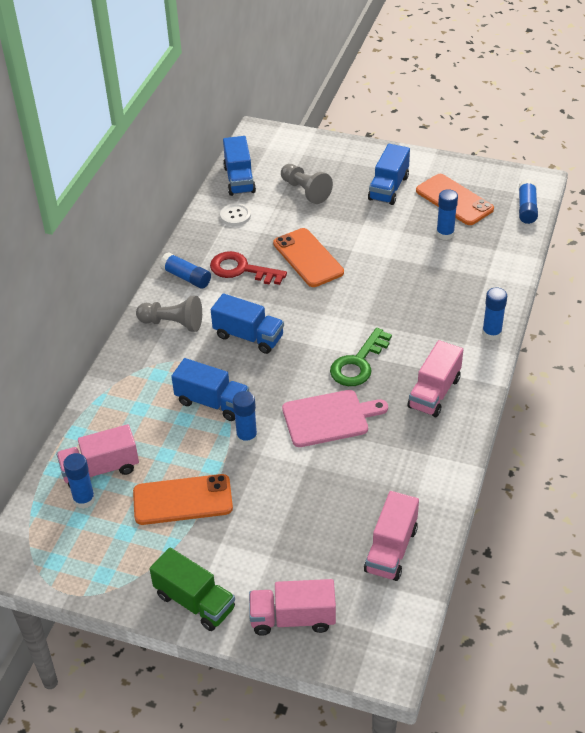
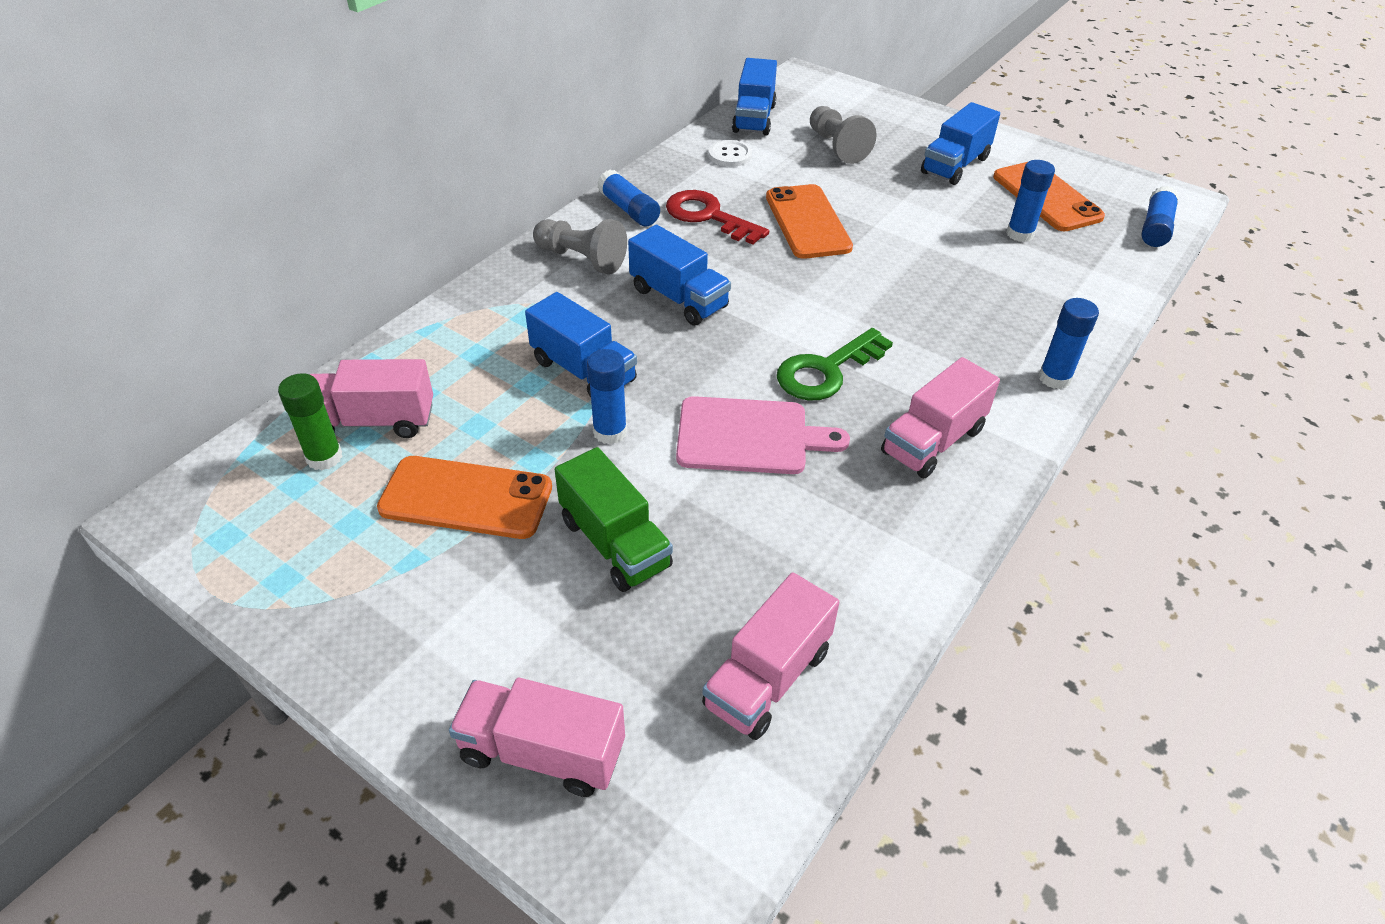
camera: 15 degrees right, 0 degrees up
(84, 499) = (324, 457): blue glue stick -> green glue stick
(195, 602) = (395, 668): green truck -> green truck (615, 543)

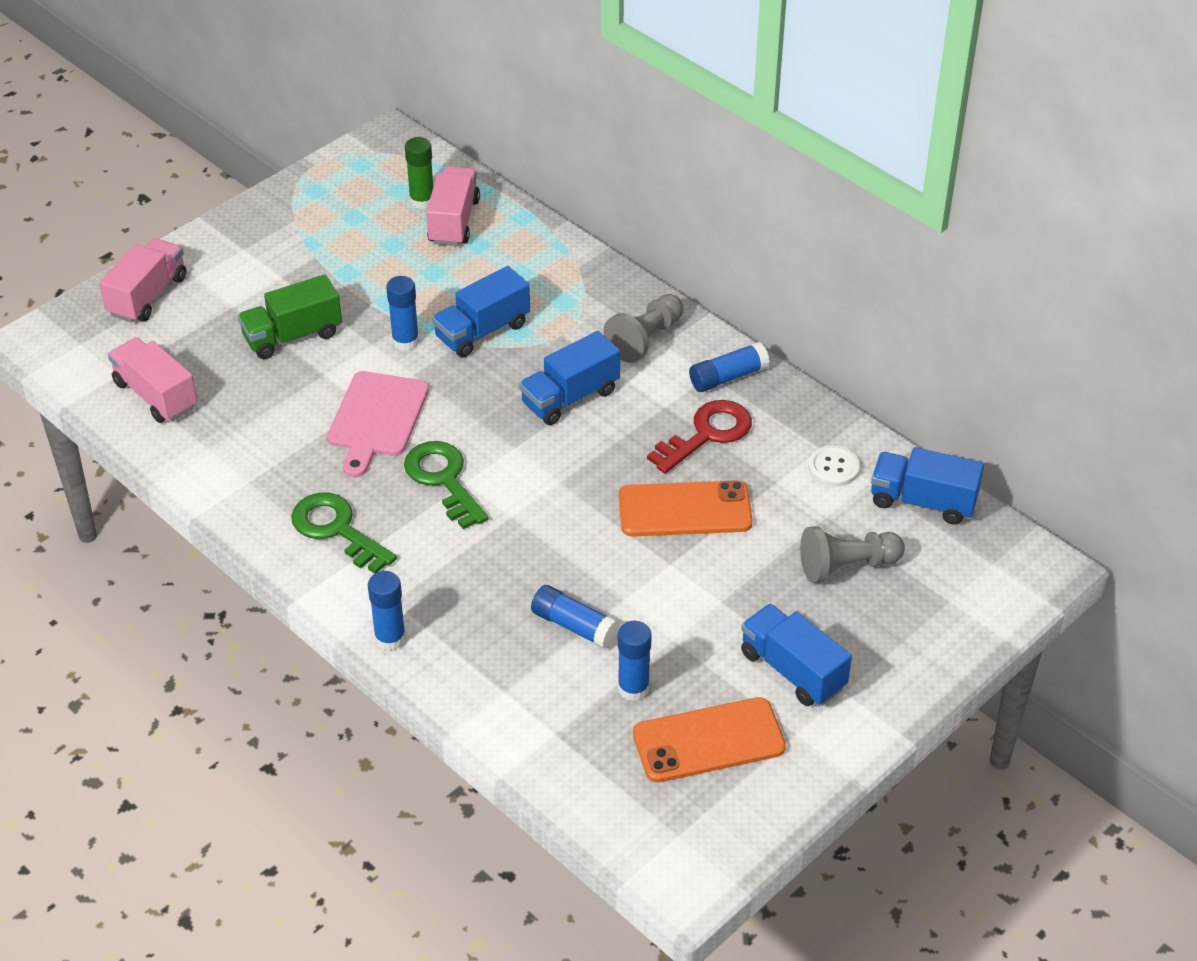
camera: 100 degrees right, 0 degrees up
(466, 498) = (360, 267): orange phone -> none
(933, 441) = (336, 529): pink truck -> green key
(1155, 228) = (625, 828): blue glue stick -> blue glue stick (574, 626)

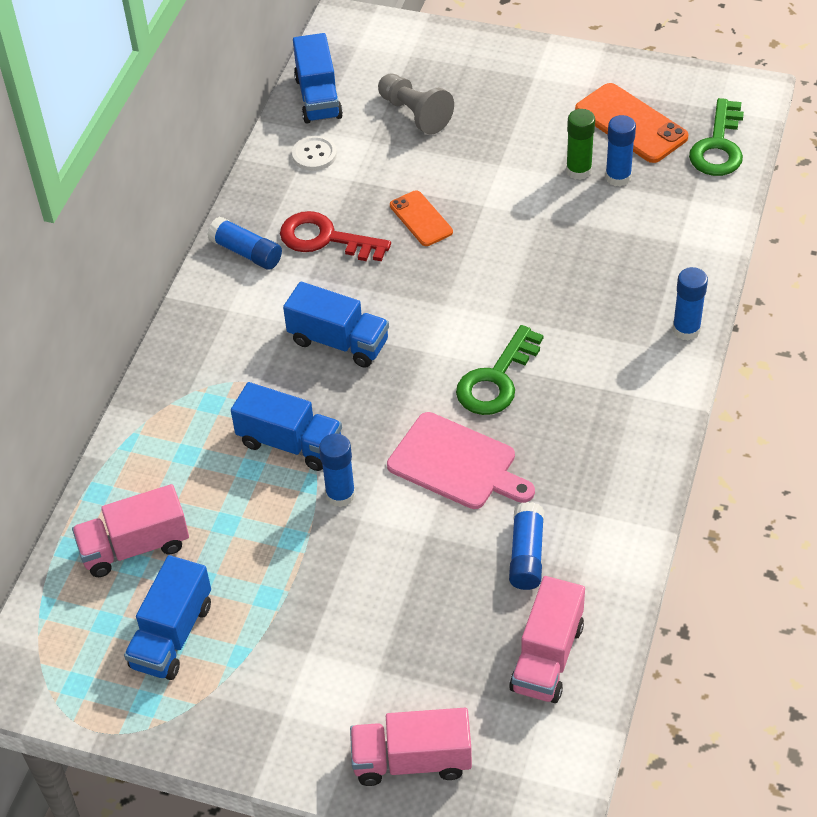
camera: 115 degrees left, 5 degrees up
(293, 336) = (390, 590): green truck -> none
(336, 529) = (605, 422): green key -> green key (718, 146)
(376, 418) = (456, 463): pink cutting board -> pink cutting board turned 45 degrees clockwise
(422, 201) = (114, 592): green glue stick -> green glue stick (578, 170)
(574, 626) = (587, 231): blue glue stick -> blue glue stick (526, 554)
(645, 339) = (229, 324): grey pawn -> none
(685, 509) = (421, 219): orange phone -> orange phone, size x0.61
(792, 670) = (535, 107): blue truck -> blue truck (172, 635)

